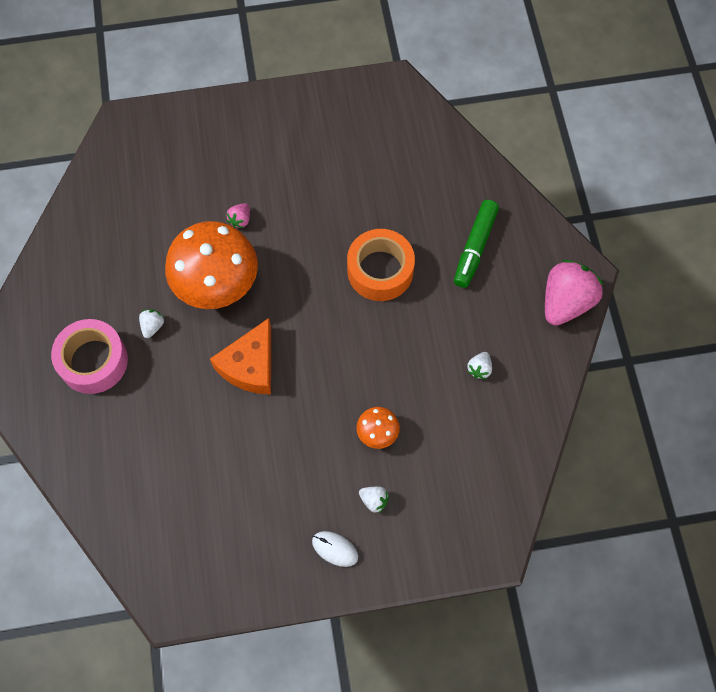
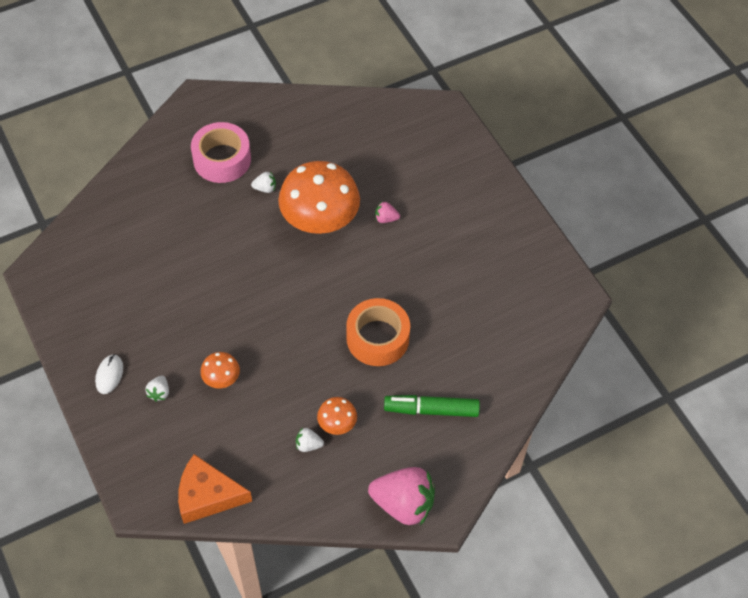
camera: 70 degrees right, 10 degrees down
(250, 365) = (253, 266): orange cheese -> orange cheese (207, 495)
(464, 336) = (337, 423): none -> orange mushroom

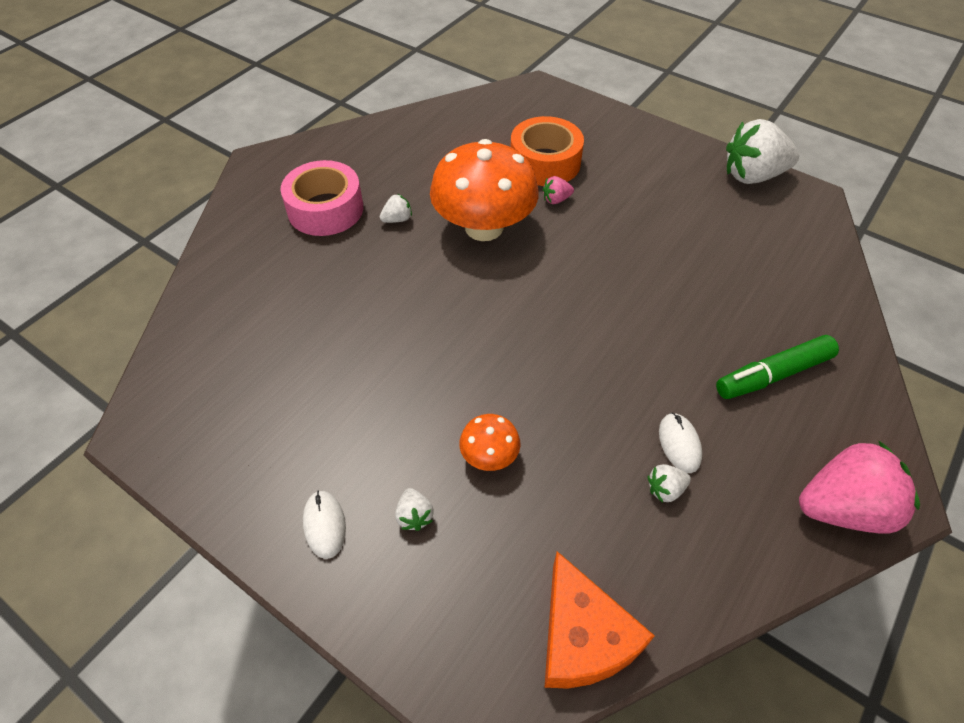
camera: 25 degrees left, 5 degrees down
(207, 495) = (583, 637): orange cheese -> orange cheese turned 90 degrees counterclockwise
(337, 423) = (679, 444): orange mushroom -> white mouse
(377, 338) = (646, 322): orange tape -> orange tape (545, 162)
(548, 260) = (752, 175): none -> white strawberry

